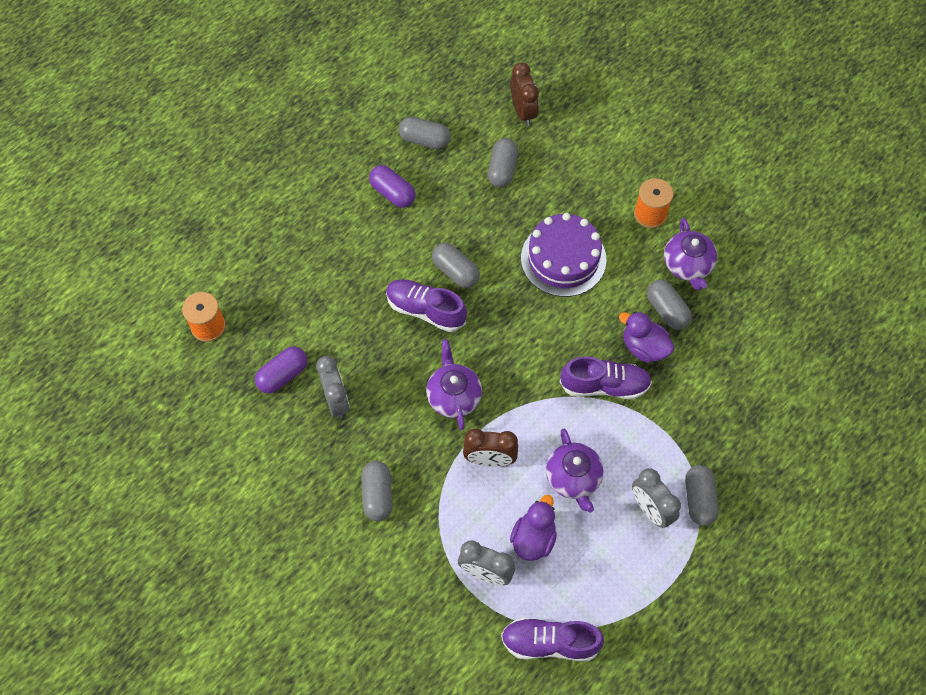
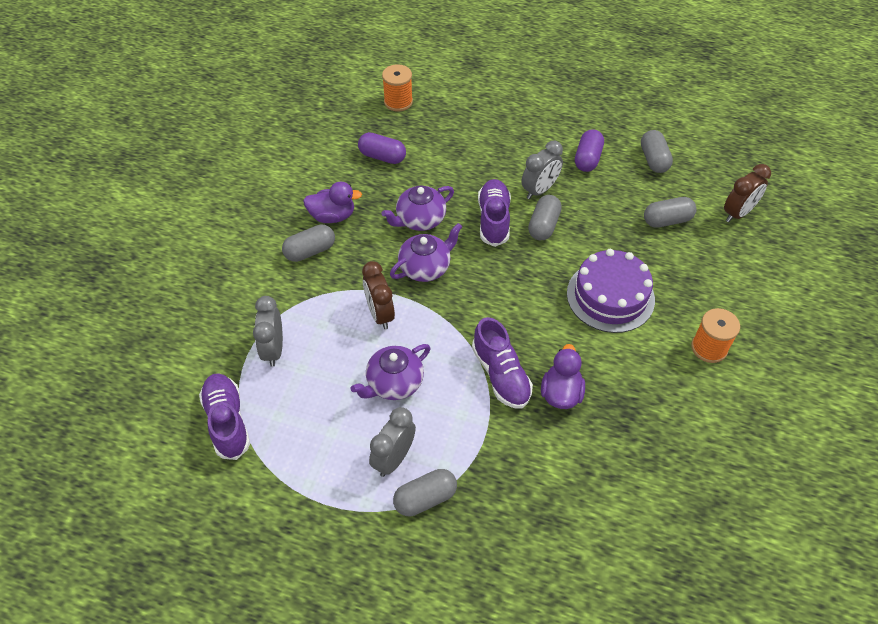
camera: 65 degrees right, 10 degrees down
(336, 400) = (379, 195): grey clock -> grey clock (539, 190)
(533, 538) = (321, 373): purple duck -> purple duck (332, 216)
(666, 310) = (613, 399): grey capsule -> none
(688, 265) = (676, 400): purple teapot -> purple teapot (420, 220)

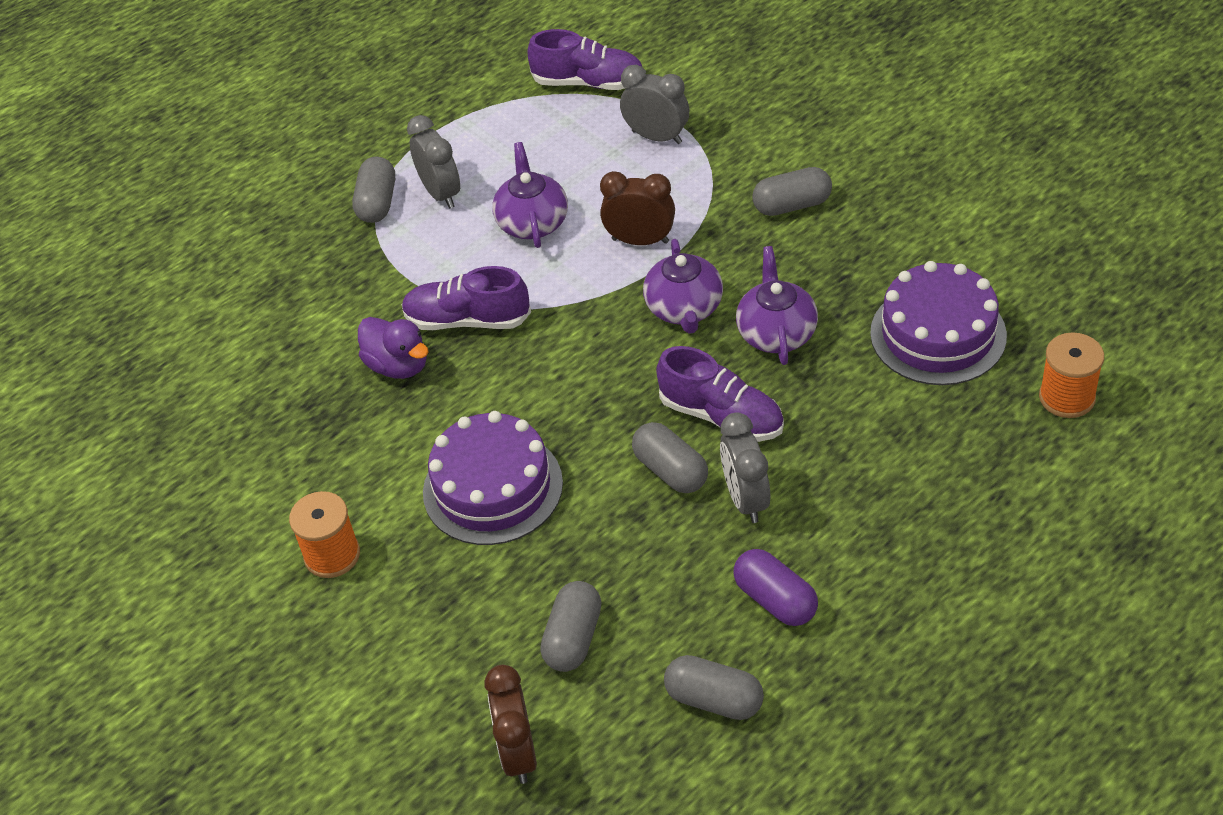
camera: 125 degrees right, 5 degrees down
(310, 251) = (792, 205): grey capsule -> grey capsule turned 75 degrees clockwise
(332, 216) = (843, 244): purple duck -> none
(382, 157) = (938, 334): purple capsule -> purple cake

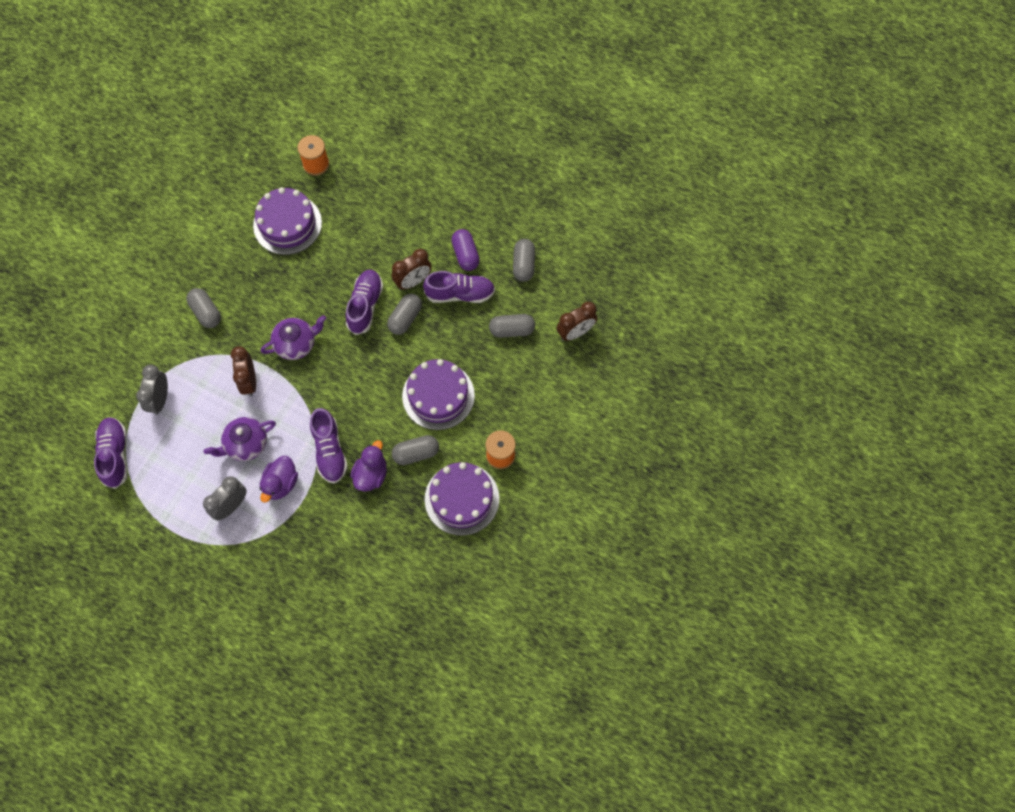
camera: 115 degrees left, 20 degrees up
(287, 479) = (462, 499): none -> purple cake
(377, 203) = (246, 540): grey capsule -> grey capsule (416, 453)
(445, 253) = (281, 483): none -> purple duck
(689, 569) = (460, 294): none -> purple shoe
(745, 499) = (413, 281): grey clock -> brown clock
(775, 600) = (465, 255): purple capsule -> purple capsule turned 45 degrees counterclockwise
(776, 333) = (303, 296): purple teapot -> none

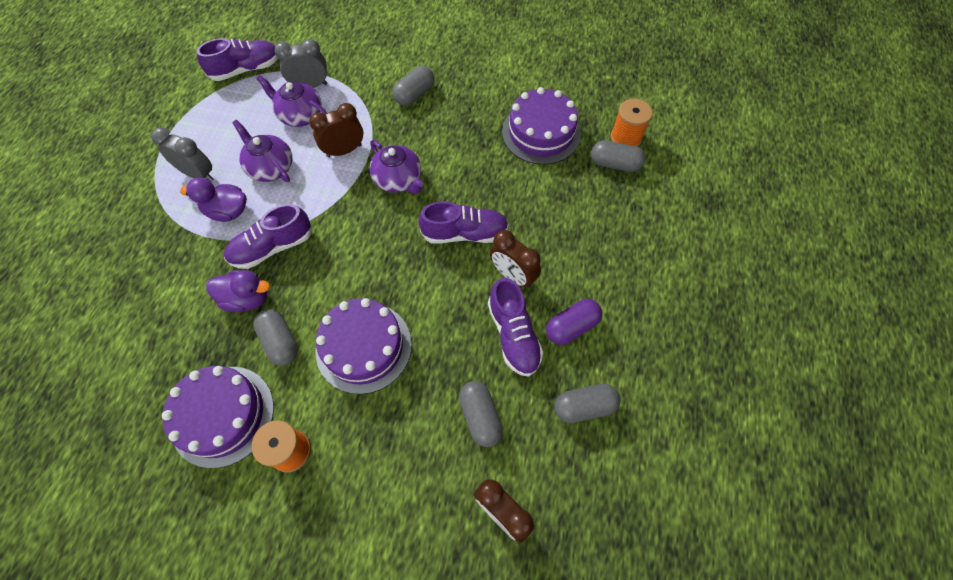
camera: 75 degrees right, 5 degrees down
(194, 412) = (300, 115): none -> purple teapot
(405, 318) = (460, 280): grey capsule -> grey capsule (615, 164)

